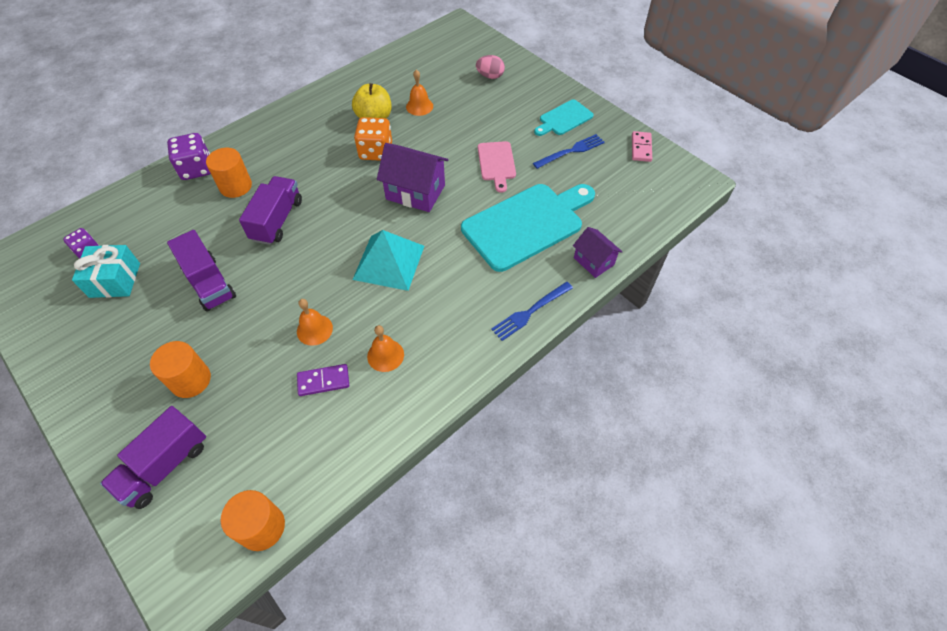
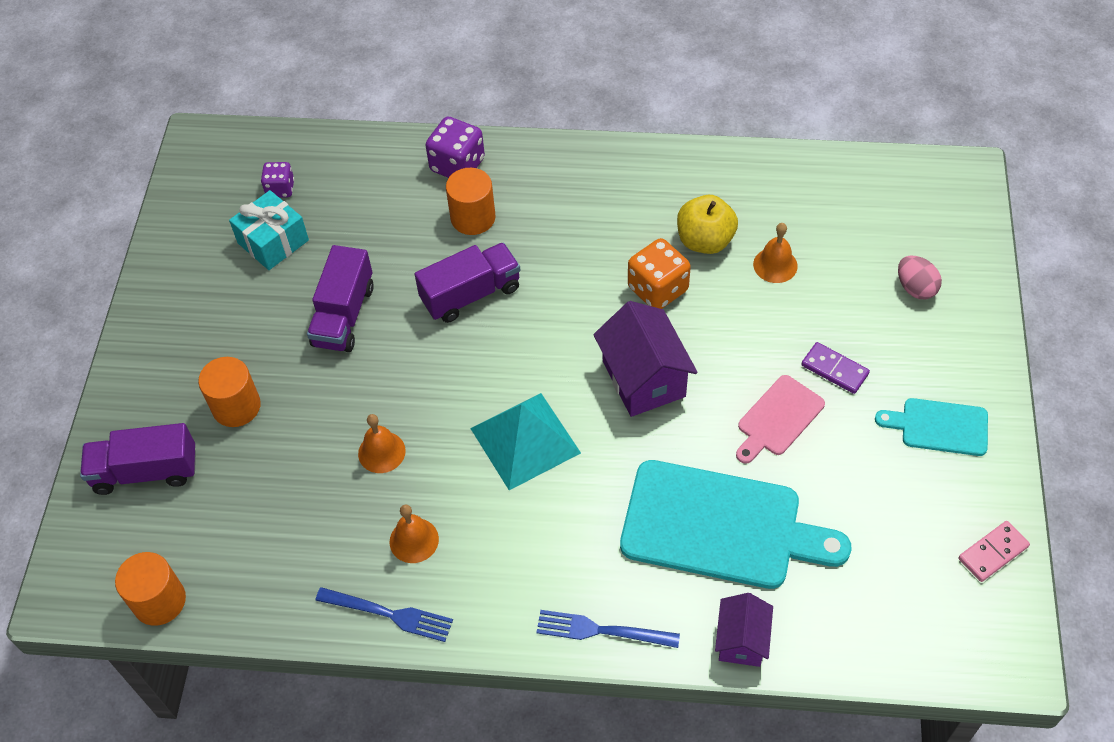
camera: 50 degrees right, 0 degrees up
(323, 381) = (335, 513): purple domino -> purple domino (834, 370)
(571, 151) = (892, 479): blue fork -> blue fork (390, 614)

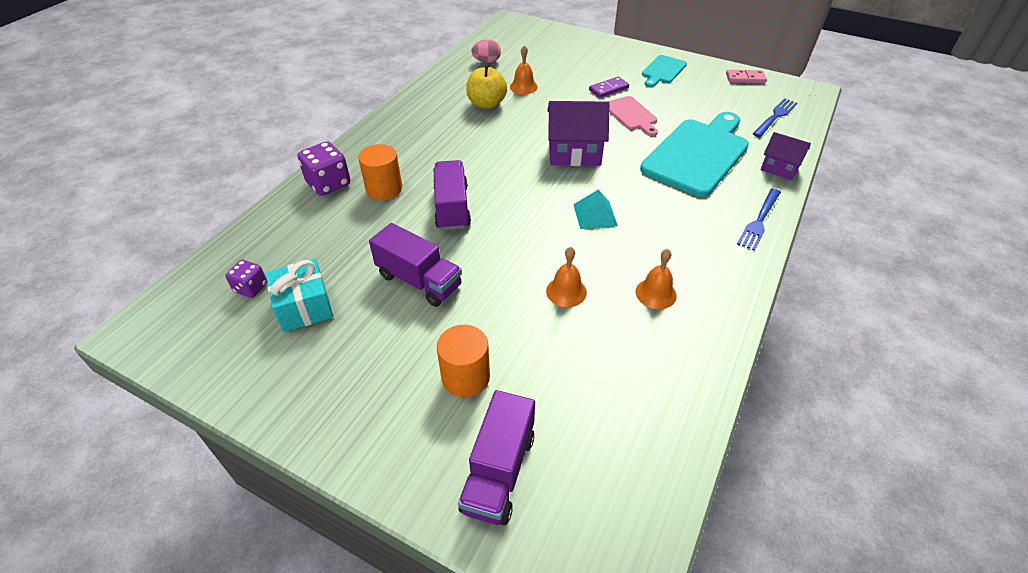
camera: 70 degrees left, 10 degrees down
(159, 601) = (656, 494): orange cylinder -> none
(390, 614) = (718, 324): blue fork -> blue fork (775, 116)
(525, 440) = (595, 215): turquoise pyramid -> turquoise pyramid, size x0.61
(657, 289) = (509, 130): orange dice -> none
(915, 288) = (571, 53): pink egg -> pink egg (486, 61)
(993, 552) = (745, 78): pink domino -> pink domino turned 75 degrees counterclockwise

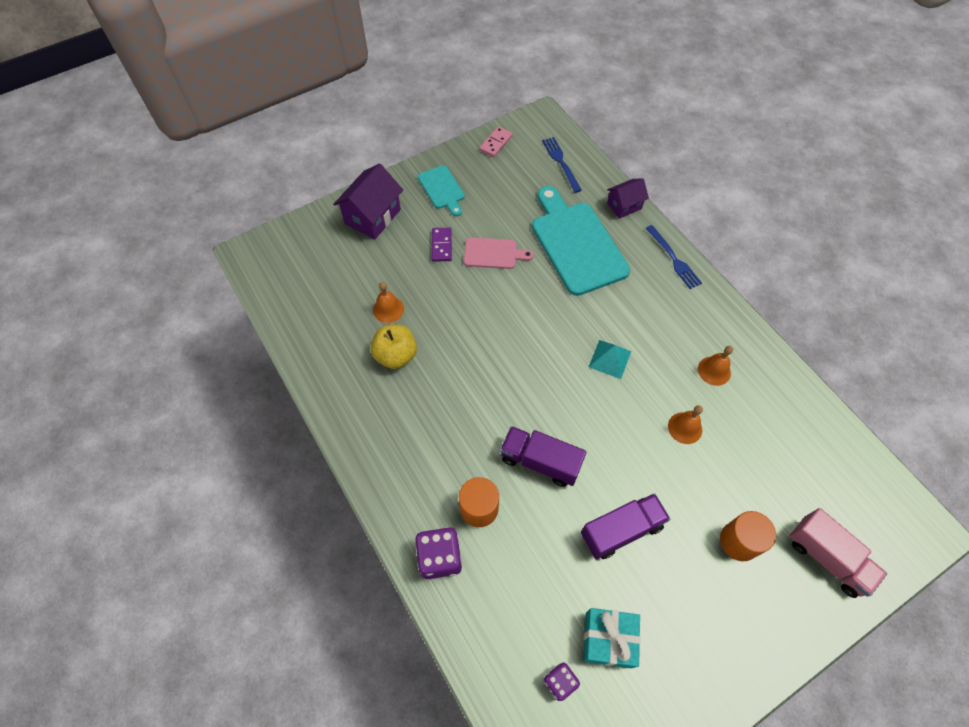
camera: 60 degrees left, 15 degrees up
(486, 61) = (316, 316): pink egg -> none
(499, 472) = (827, 558): purple truck -> pink truck
(574, 153) = (521, 327): purple house -> purple house (373, 216)

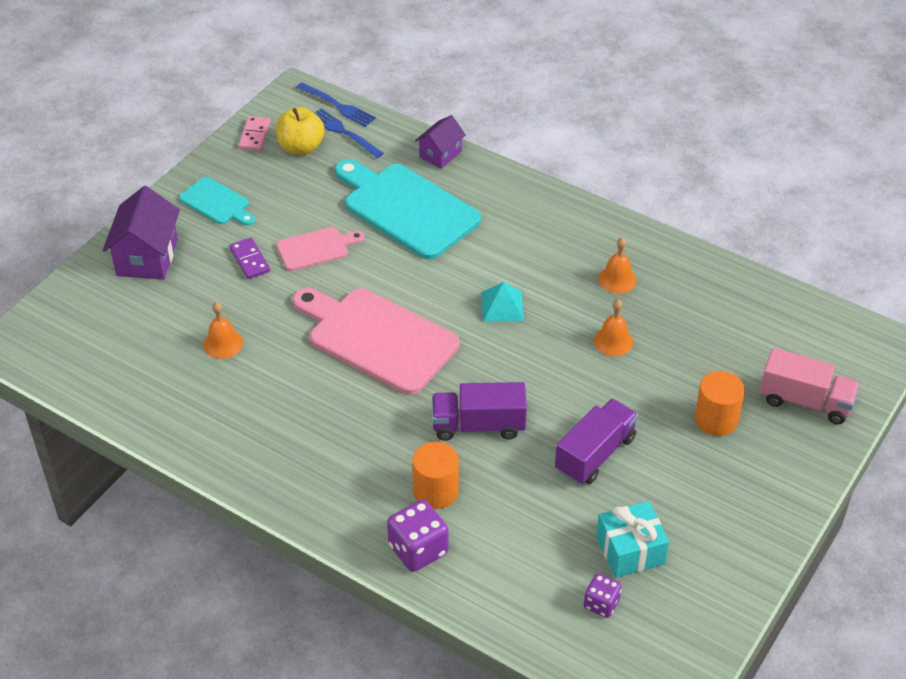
camera: 25 degrees left, 15 degrees down
(396, 355) = (259, 385): yellow apple -> yellow apple (301, 147)
(501, 350) = (378, 338): none -> pink cutting board
(674, 259) = (522, 189): blue fork -> blue fork (338, 106)

